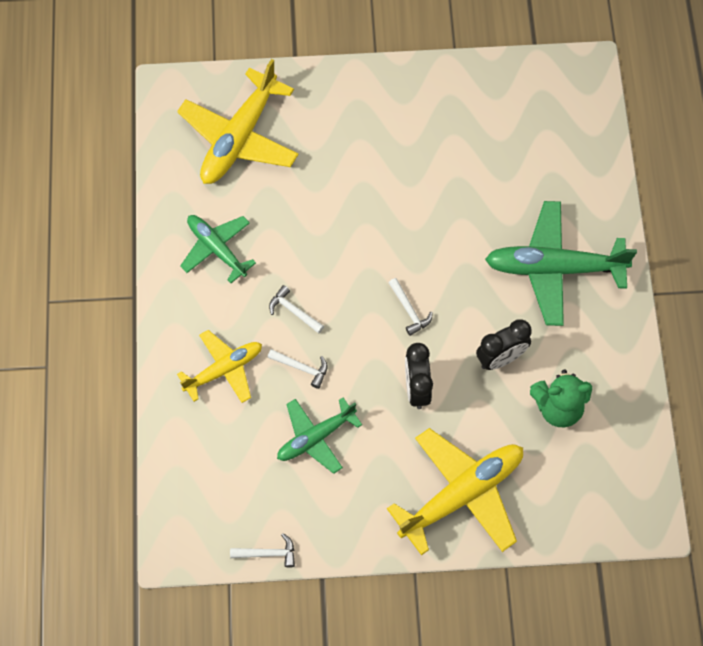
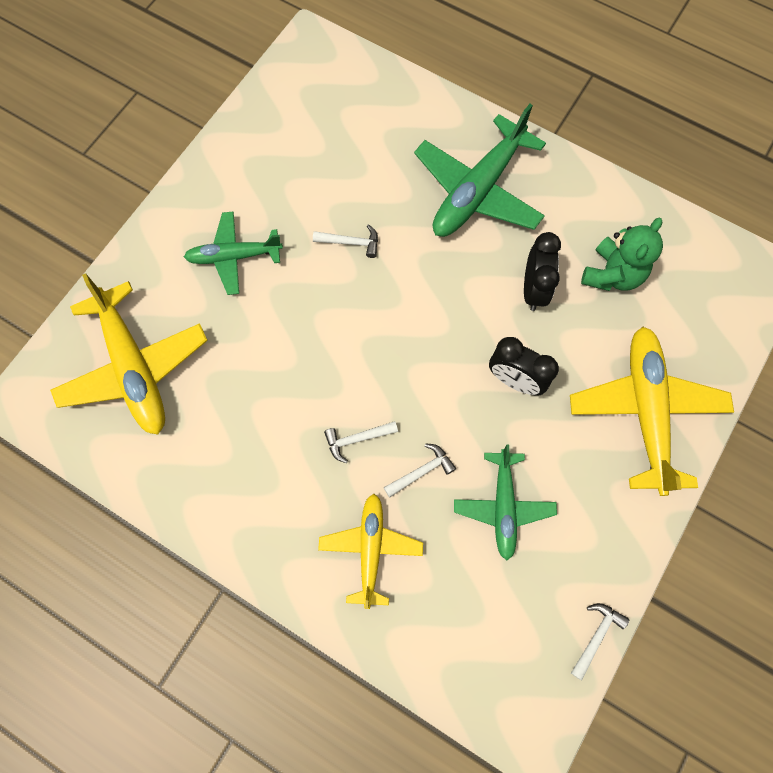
camera: 55 degrees left, 5 degrees up
(216, 249) = (235, 469): green plane -> green plane (234, 256)
(409, 310) = (432, 335): white hammer -> white hammer (351, 242)

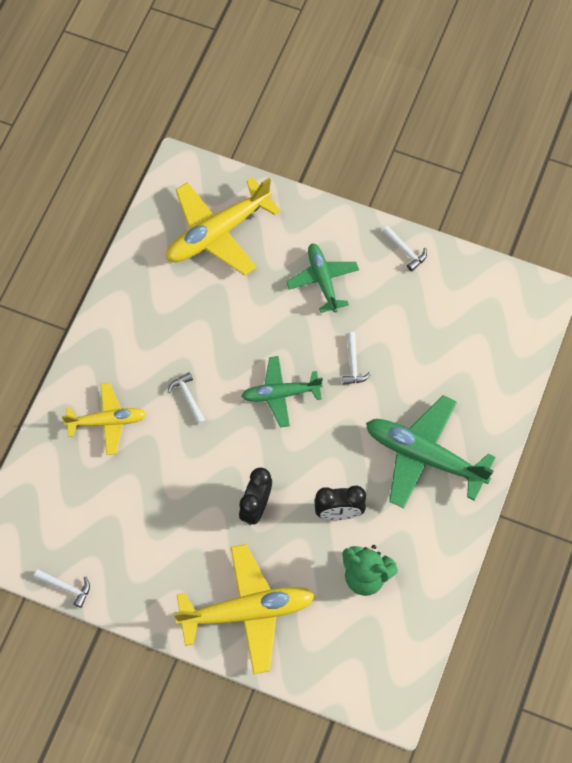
camera: 80 degrees right, 5 degrees down
(421, 471) = (170, 447): white hammer -> white hammer (405, 251)
(503, 506) = (152, 510): green plane -> green plane (280, 394)

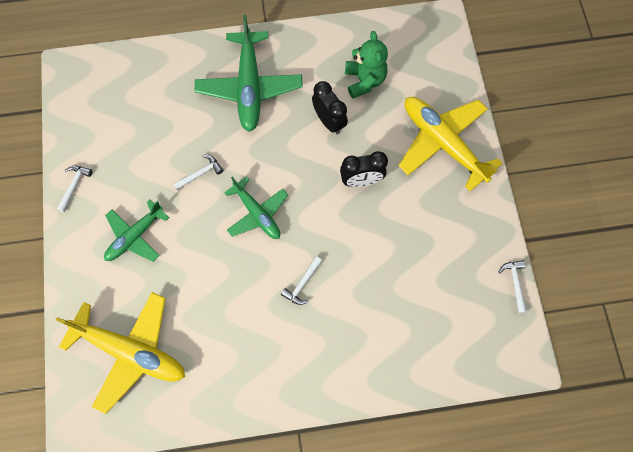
camera: 120 degrees left, 5 degrees up
(107, 421) = (362, 338): yellow plane -> none

